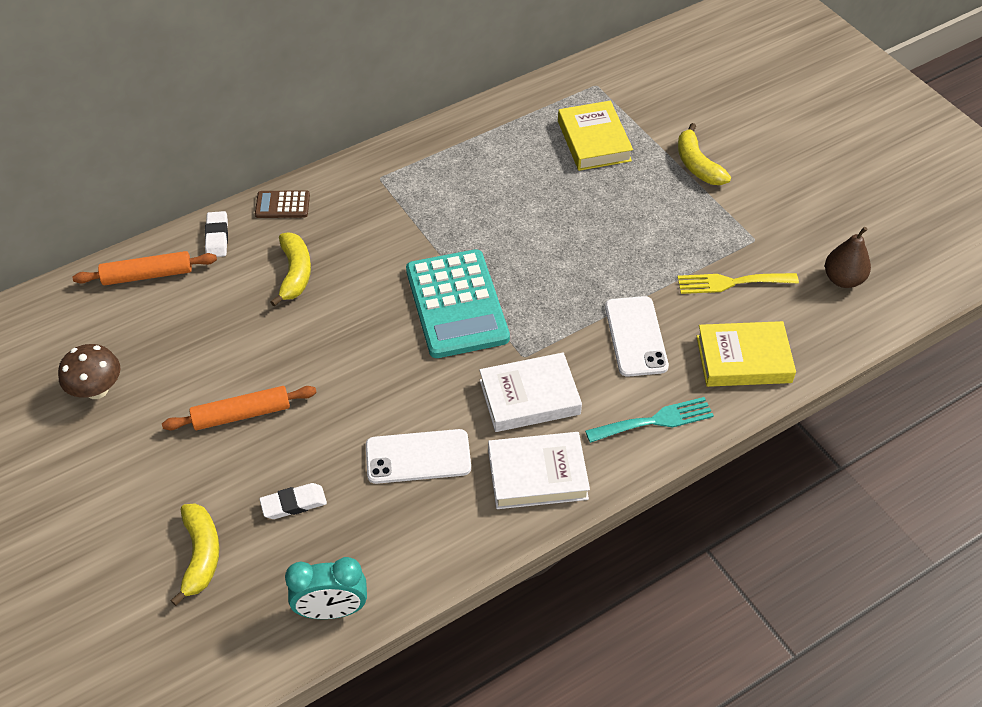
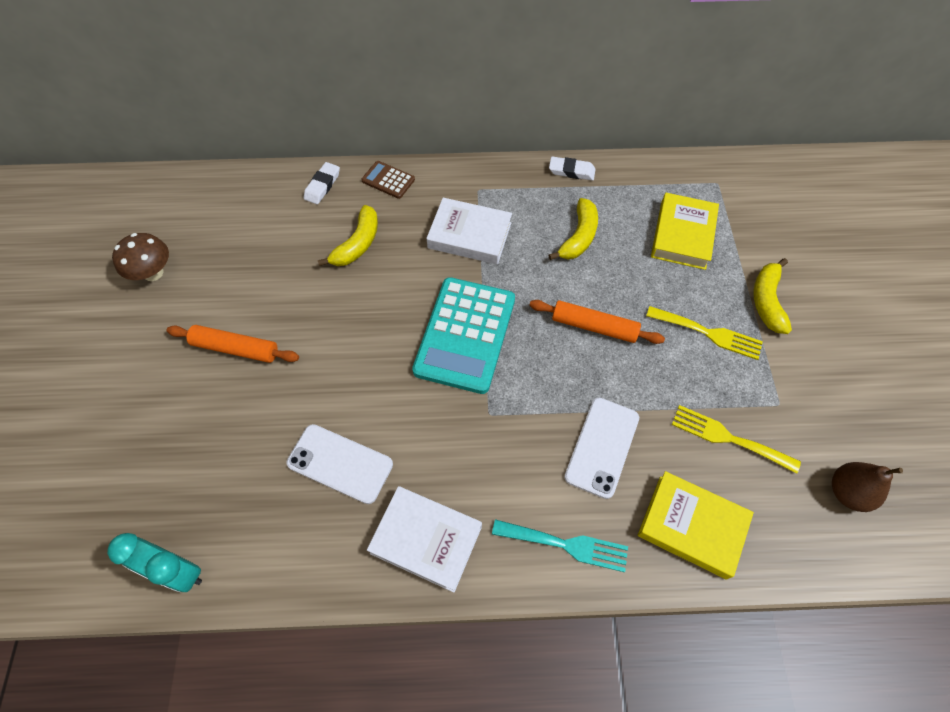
camera: 30 degrees right, 10 degrees up
(147, 275) = (253, 194): orange rolling pin -> orange rolling pin (594, 326)
(200, 555) = (121, 458): yellow banana -> yellow banana (578, 237)
(293, 503) = (218, 451): white eraser -> white eraser (571, 171)
(529, 397) = (469, 457): white book -> white book (469, 235)
(666, 210) = (709, 333): none -> yellow fork

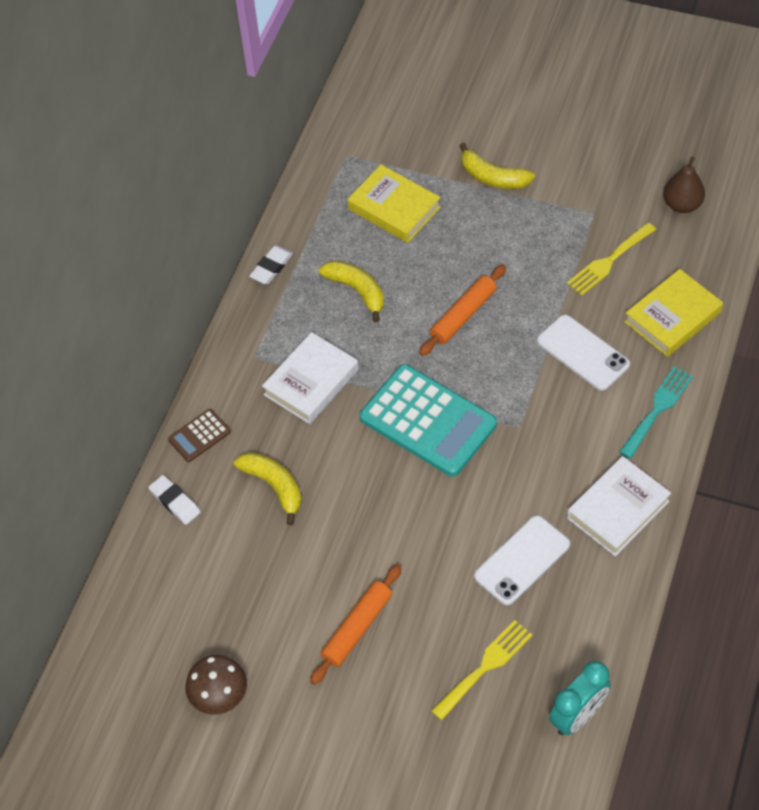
camera: 65 degrees left, 5 degrees down
(709, 333) = (507, 233): yellow fork -> yellow fork (485, 666)

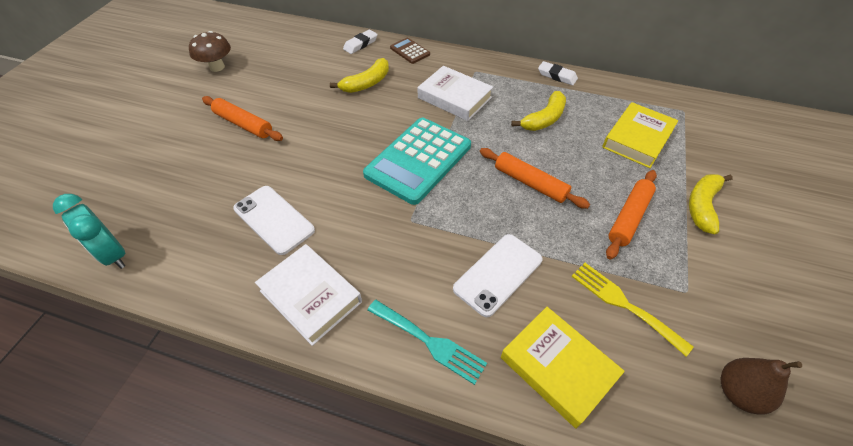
camera: 85 degrees right, 5 degrees down
(485, 666) = (184, 194): yellow fork -> none
(509, 238) = (629, 217): none -> orange rolling pin

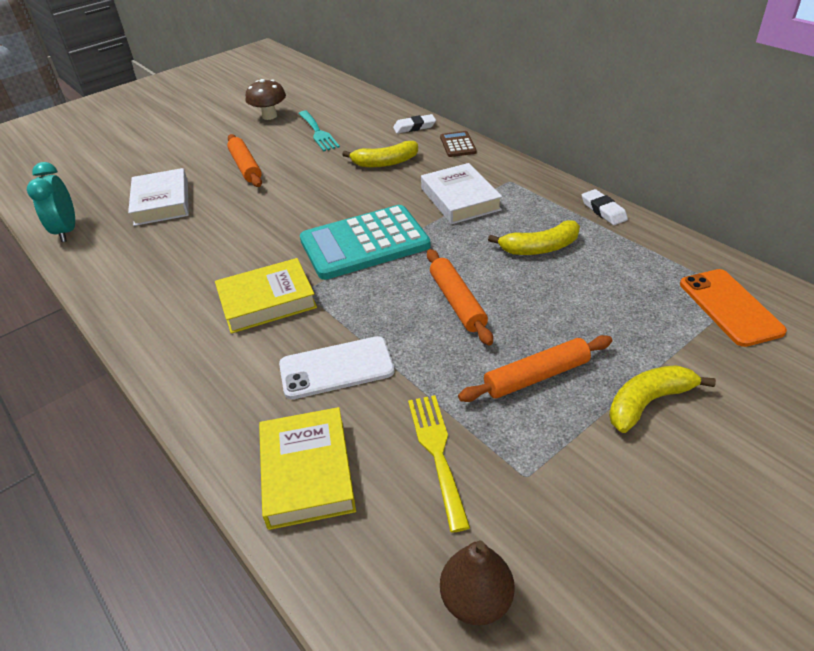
camera: 35 degrees right, 10 degrees down
(274, 219) = (196, 248): white phone -> none
(310, 296) = (164, 316): white book -> white book (162, 202)
(430, 342) = (218, 394): turquoise fork -> turquoise fork (318, 132)
(637, 139) = (638, 304): yellow book -> yellow book (267, 301)
(685, 121) = (730, 307): none -> orange phone

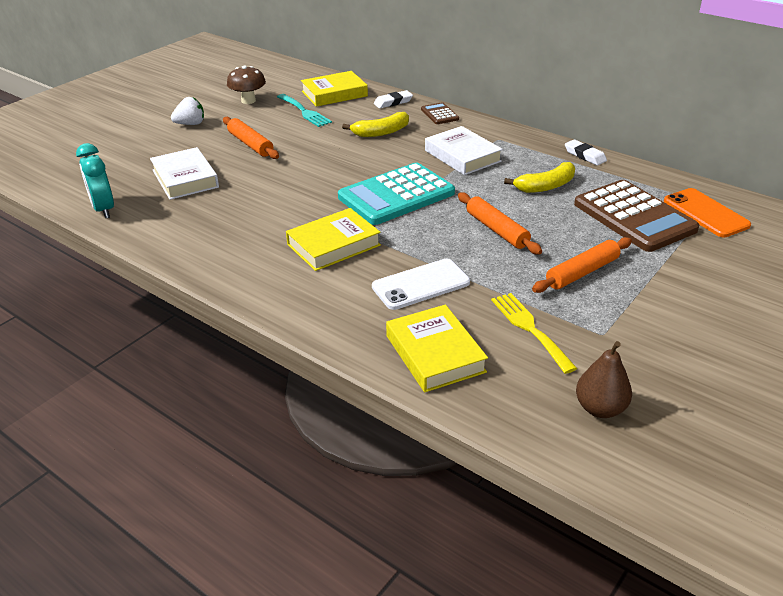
camera: 15 degrees left, 5 degrees down
(201, 139) = (190, 124): none -> white strawberry
(358, 113) = (334, 94): none -> yellow book
(633, 302) = (634, 217): none -> brown calculator
(648, 402) = (670, 279): yellow banana -> none

